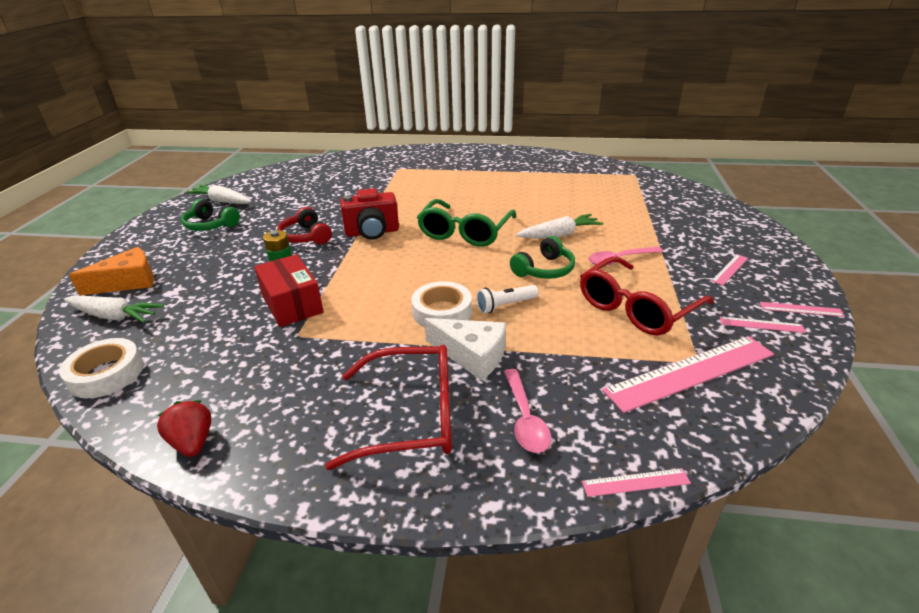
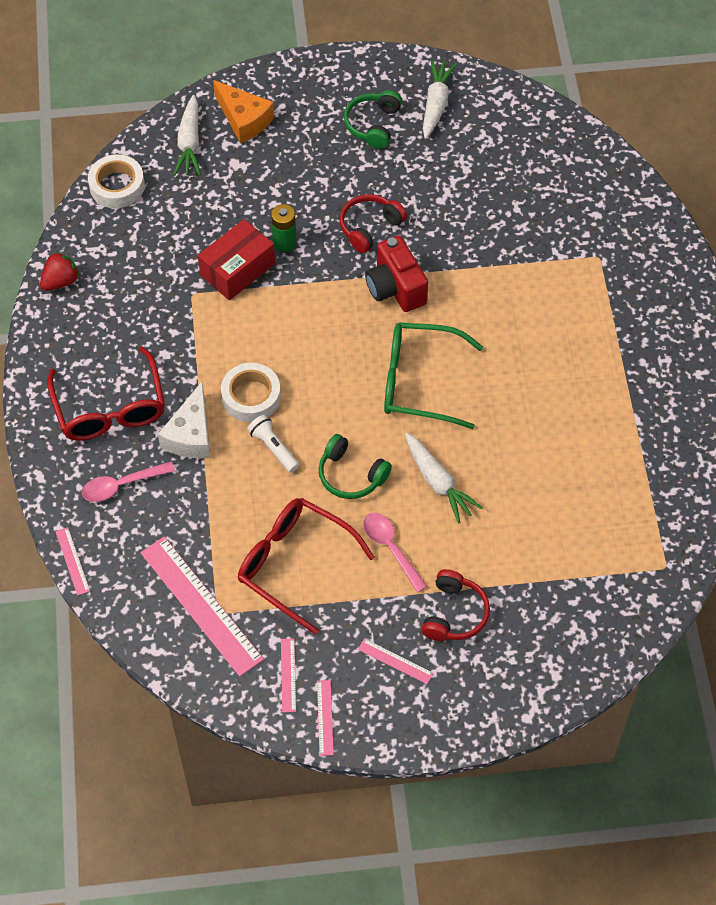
camera: 75 degrees right, 25 degrees up
(679, 241) = (454, 613): none -> red headphones

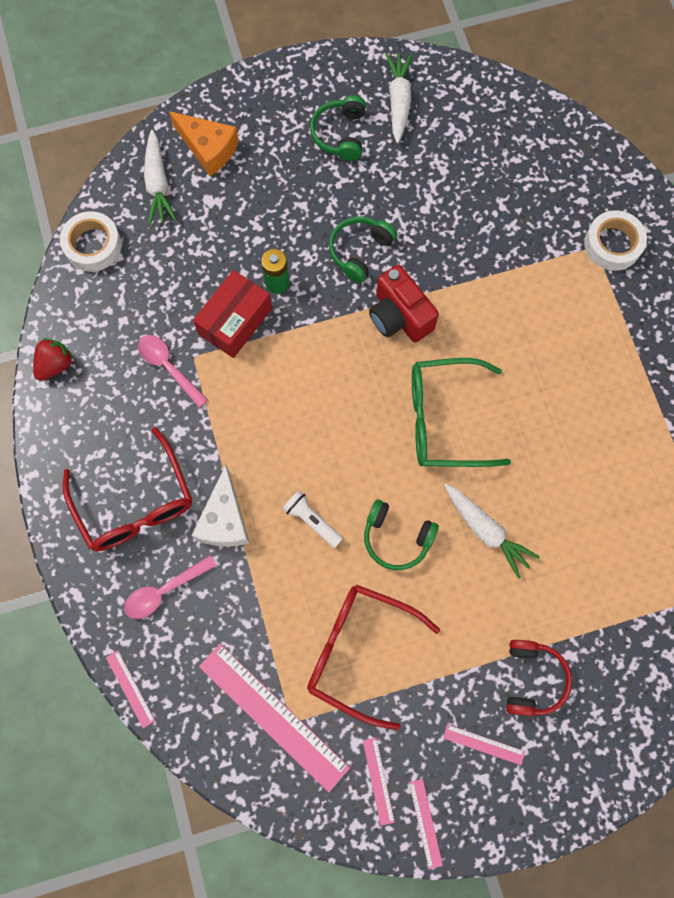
camera: 10 degrees left, 15 degrees up
(251, 396) = (277, 465): white tape -> white tape (612, 244)
(370, 227) = (360, 251): red headphones -> green headphones
(391, 548) = (454, 615): pink spoon -> pink spoon (169, 367)

